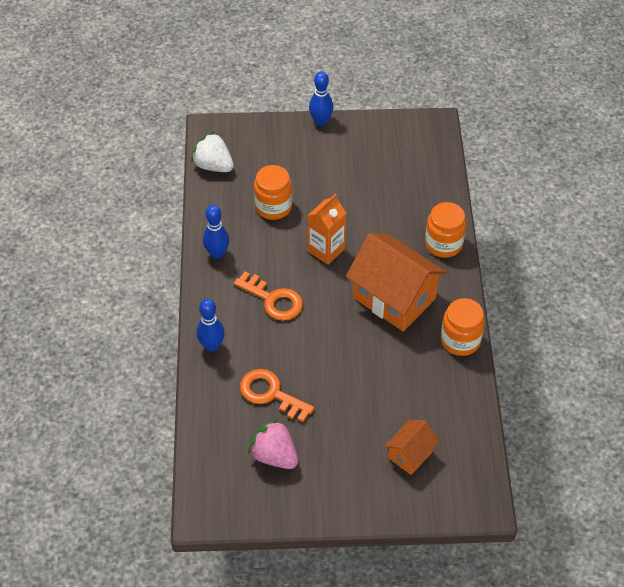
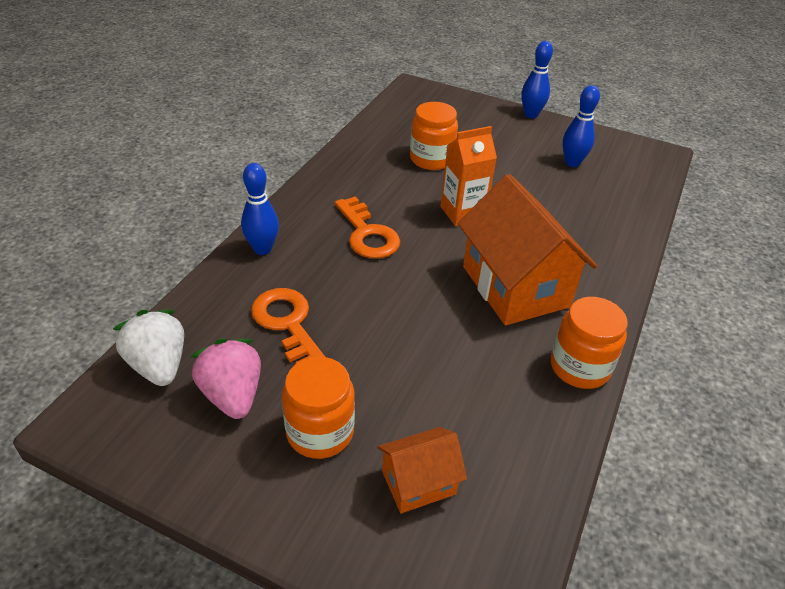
camera: 25 degrees right, 10 degrees down
(213, 165) = (395, 111): white strawberry -> white strawberry (158, 365)
(217, 253) = (340, 175): blue bowling pin -> blue bowling pin (572, 163)
(443, 244) = (612, 257): orange jar -> orange jar (320, 432)

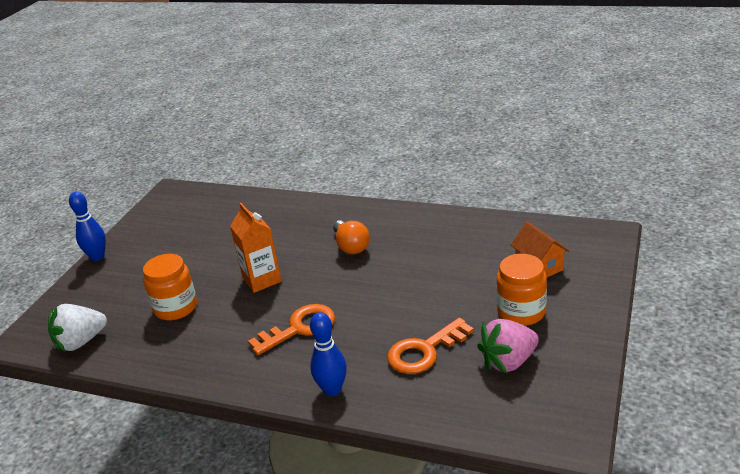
camera: 90 degrees left, 10 degrees down
(158, 365) = (497, 413): white strawberry -> white strawberry (81, 342)
(515, 286) = (351, 246): orange house -> orange light bulb
(572, 163) = (183, 230): blue bowling pin -> none
(579, 367) = (422, 217): orange jar -> none

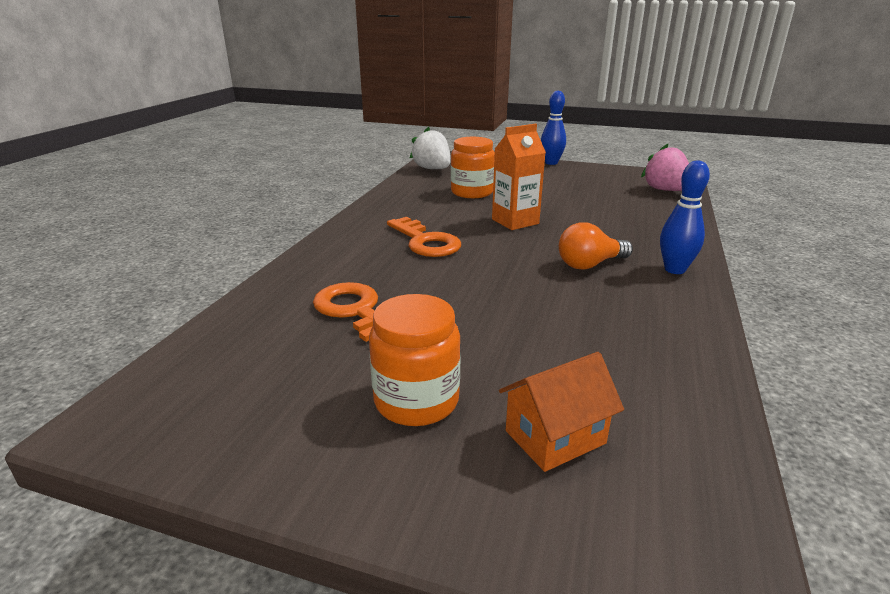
camera: 85 degrees right, 5 degrees down
(332, 390) = (318, 260): blue bowling pin -> blue bowling pin (674, 269)
(508, 362) = (301, 378): pink strawberry -> pink strawberry (665, 190)

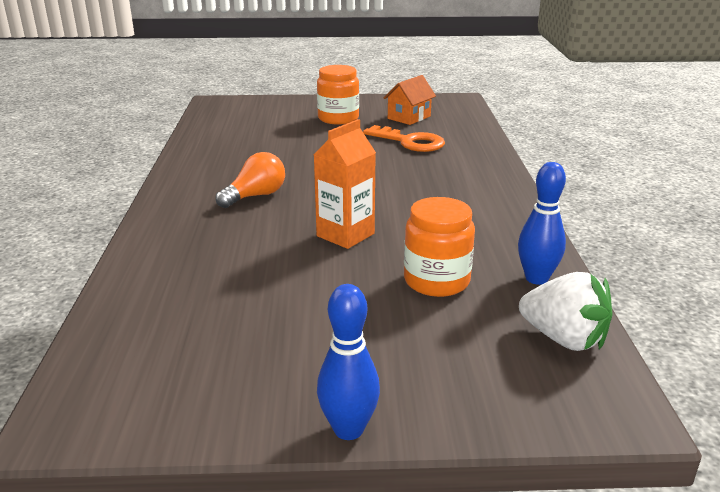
camera: 160 degrees right, 0 degrees up
(425, 242) = (418, 195): orange key -> none
(555, 437) = (271, 118): orange house -> orange house (409, 117)
(665, 190) = (119, 351): pink strawberry -> none
(674, 269) = (178, 203): blue bowling pin -> blue bowling pin (536, 278)

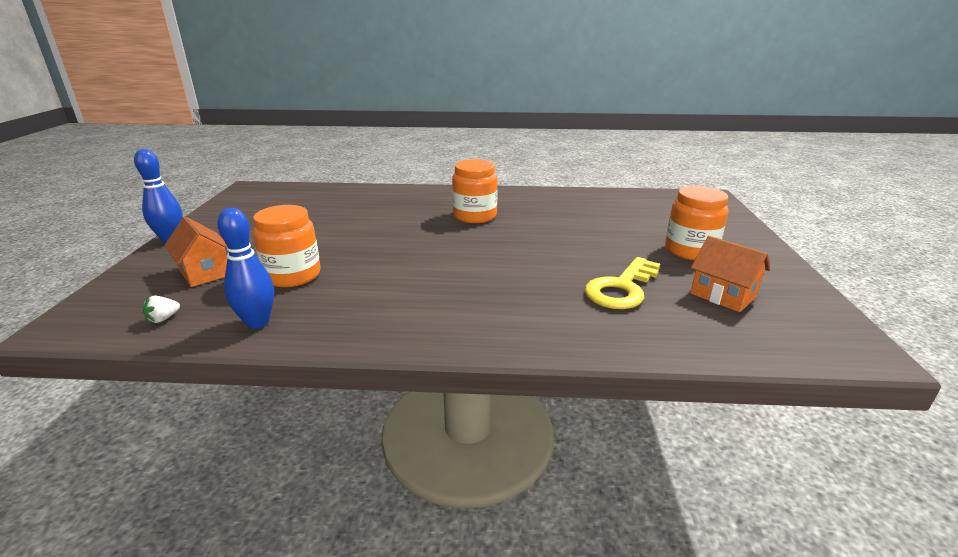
camera: 95 degrees right, 0 degrees up
(255, 196) = (474, 216): orange light bulb -> orange jar
(345, 235) = (391, 245): orange carton -> none
(410, 142) = (621, 288): orange key -> yellow key
(450, 347) = (205, 272): none -> orange house
(564, 339) = (163, 319): white strawberry -> white strawberry, size x0.42

